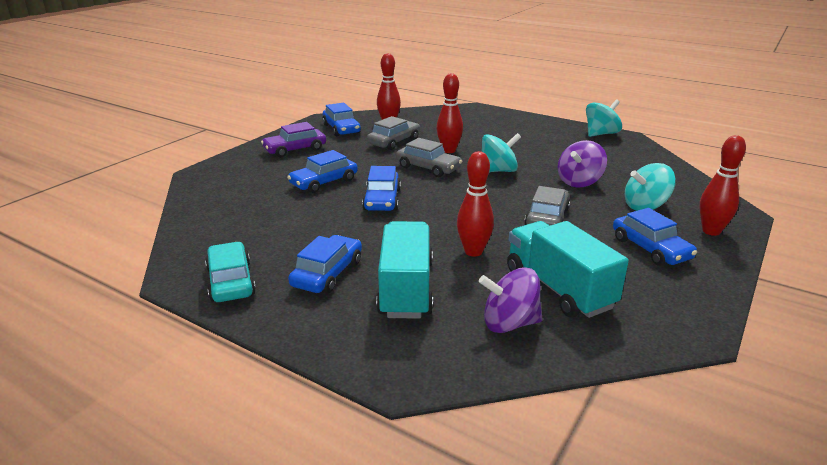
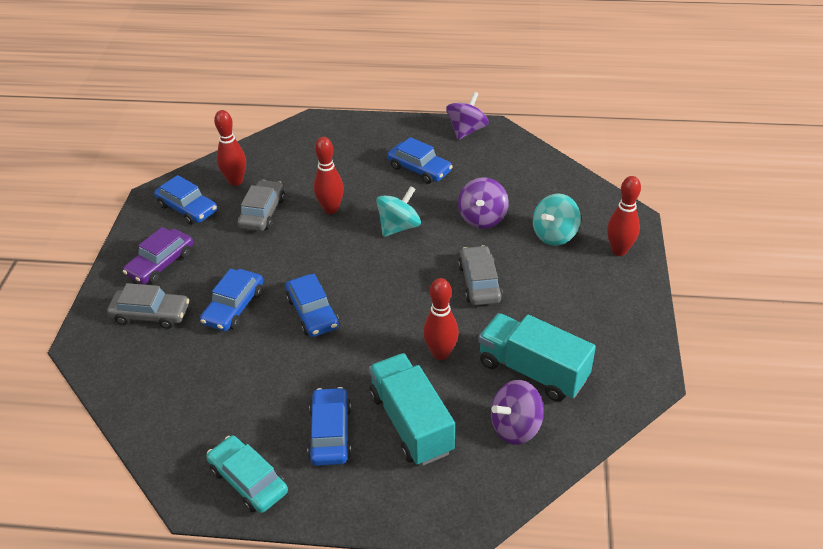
camera: 25 degrees left, 15 degrees up
(428, 168) = (327, 246): grey car -> grey car (151, 314)
(601, 134) = (466, 130): turquoise spinning top -> purple spinning top
(650, 248) = (581, 292): blue car -> blue car (419, 169)

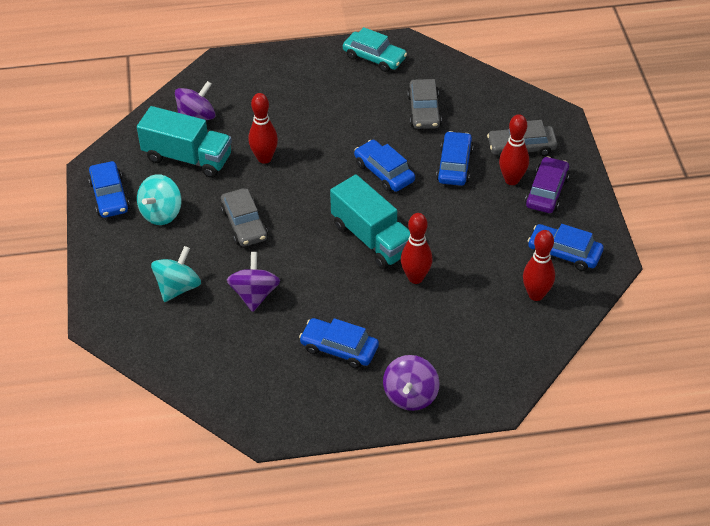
camera: 165 degrees right, 5 degrees up
(263, 212) = (484, 261): grey car -> grey car (424, 111)
(330, 433) = (330, 92): blue car -> blue car (109, 196)
(399, 227) = (337, 269): turquoise spinning top -> turquoise spinning top (161, 213)
(411, 423) = (274, 107): turquoise truck -> turquoise truck (372, 238)
(466, 130) = (298, 421): purple spinning top -> purple spinning top (410, 395)
(619, 250) = (113, 281): red bowling pin -> red bowling pin (512, 180)

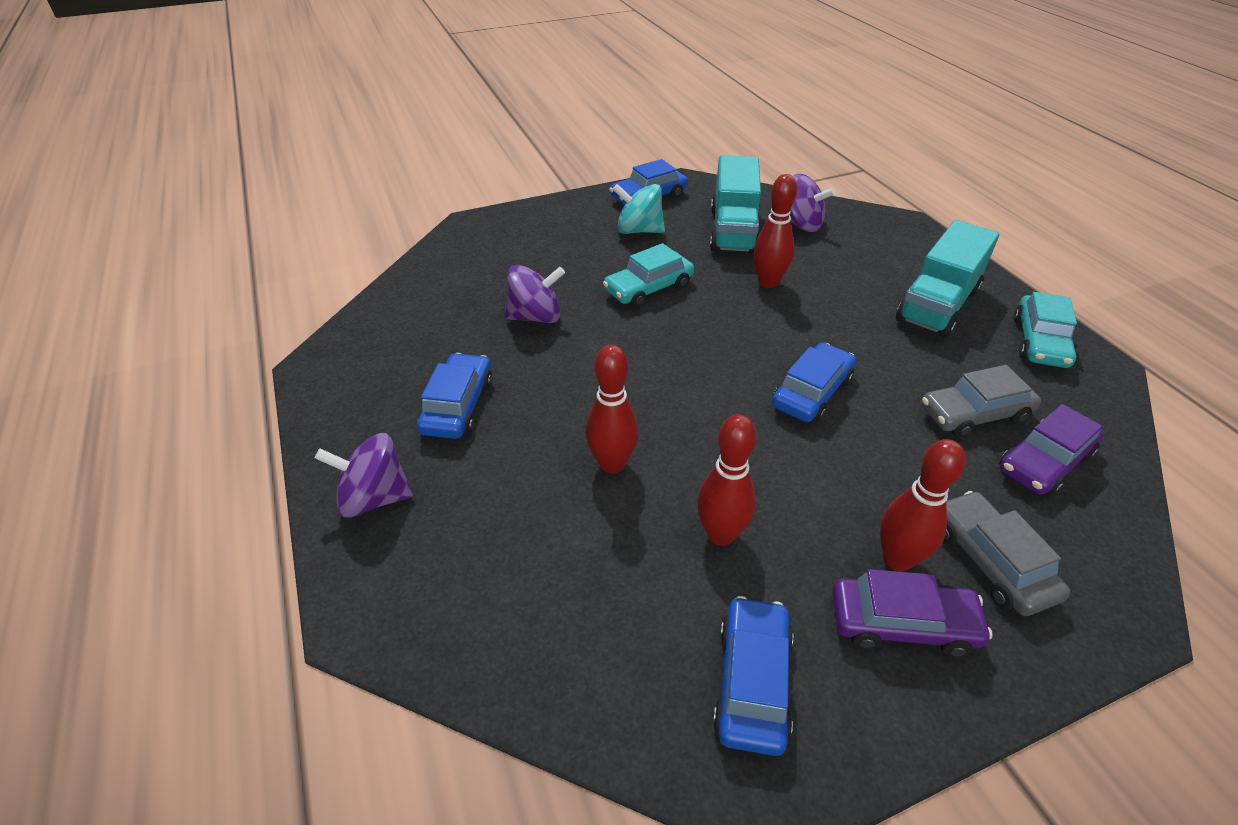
camera: 75 degrees right, 5 degrees down
(178, 287) = (532, 261): turquoise spinning top -> none
(244, 224) = (648, 288): grey car -> turquoise car
(372, 238) = (673, 403): turquoise truck -> turquoise truck (937, 305)
(454, 165) = (880, 471): blue car -> none
(466, 100) = (1044, 461): none -> purple car
(536, 295) = (625, 645): red bowling pin -> red bowling pin (721, 534)

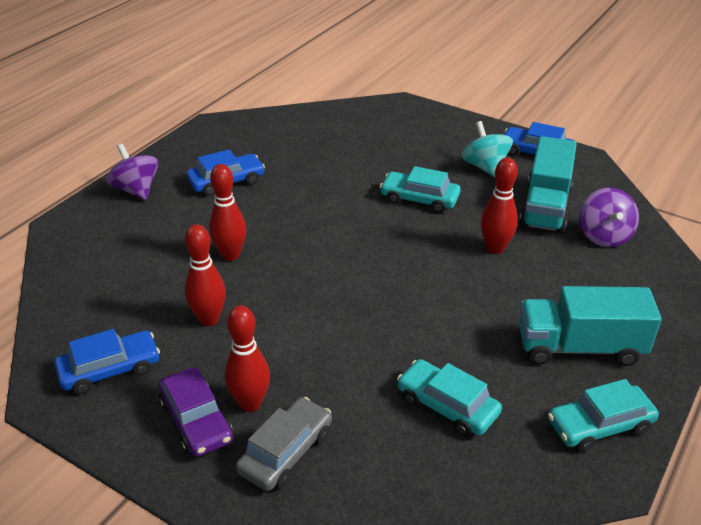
camera: 55 degrees right, 5 degrees down
(536, 317) = (334, 170): purple spinning top -> none
(733, 230) = (545, 207): turquoise truck -> turquoise truck turned 45 degrees counterclockwise
(812, 392) = (383, 313): blue car -> none
(974, 414) = (447, 406): grey car -> turquoise car
(1044, 461) = (426, 461): purple car -> none

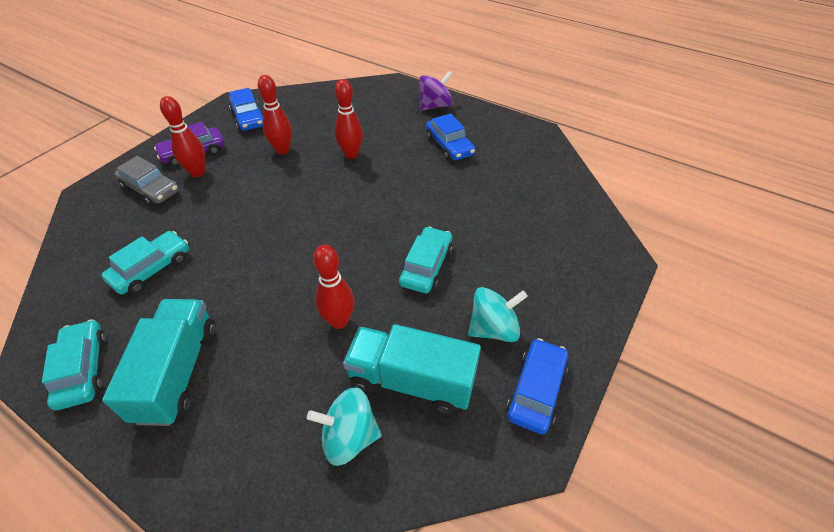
camera: 90 degrees right, 10 degrees up
(604, 236) = (349, 437): purple spinning top -> turquoise spinning top

